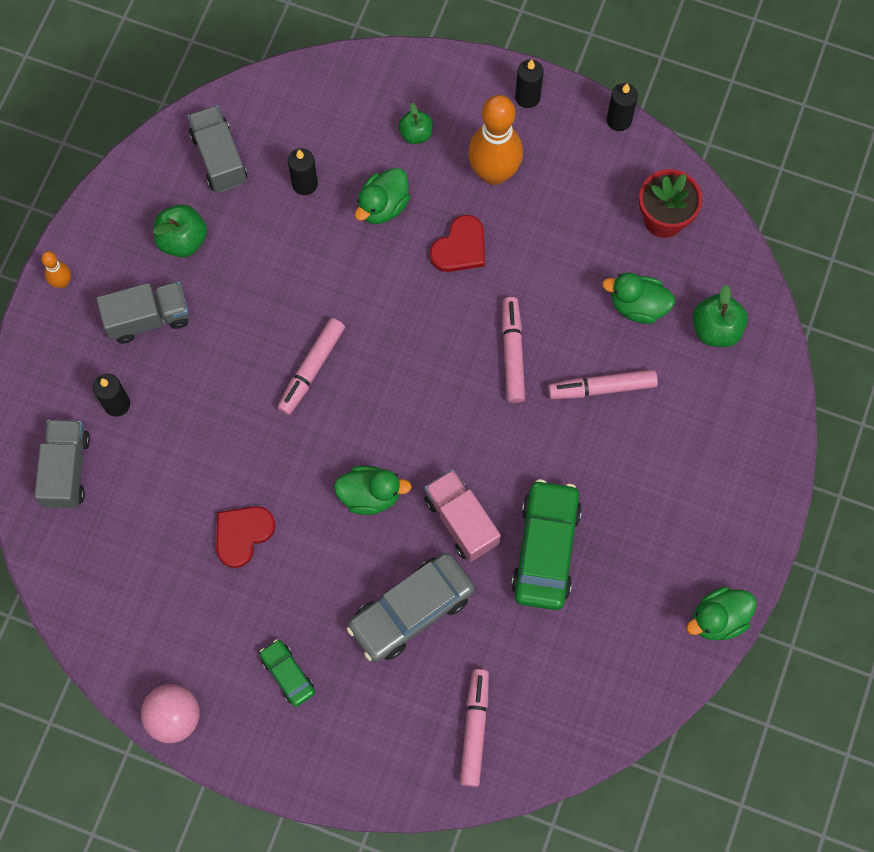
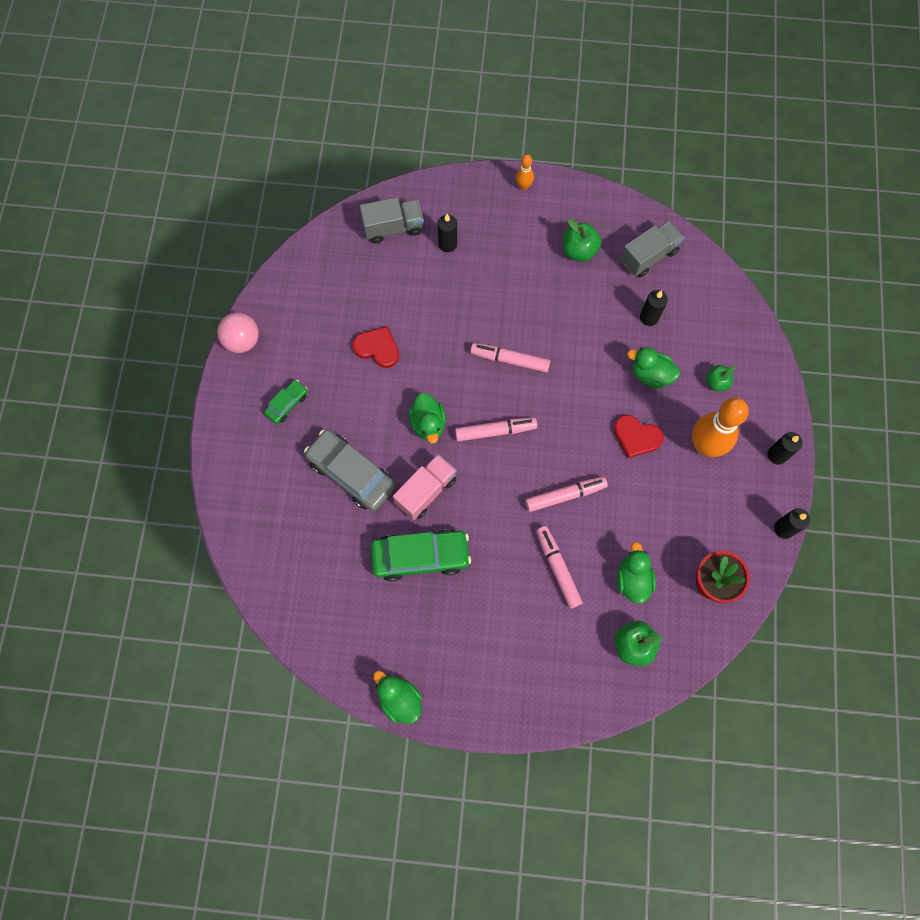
camera: 75 degrees right, 0 degrees up
(148, 318) = (514, 245): grey truck -> none
(474, 729) = (276, 539): pink marker -> pink marker (495, 431)

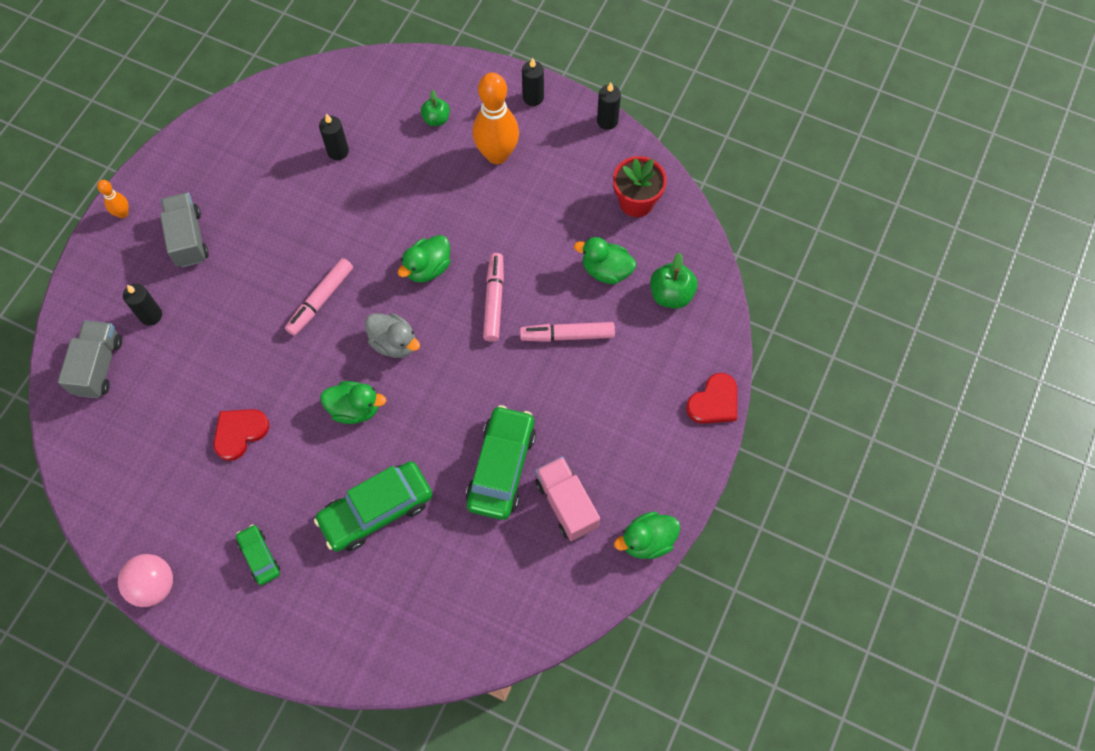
camera: 70 degrees left, 5 degrees down
(351, 473) = (376, 510): grey car -> green car
(426, 491) = (431, 437): pink truck -> pink truck (566, 504)
(495, 431) = (394, 343): pink marker -> grey duck
(579, 250) = (229, 188): green apple -> none
(636, 437) = (461, 211): red heart -> red heart (714, 402)
(648, 256) = (270, 126): grey truck -> grey truck (188, 238)
(650, 375) = (400, 174): green duck -> green duck (428, 268)

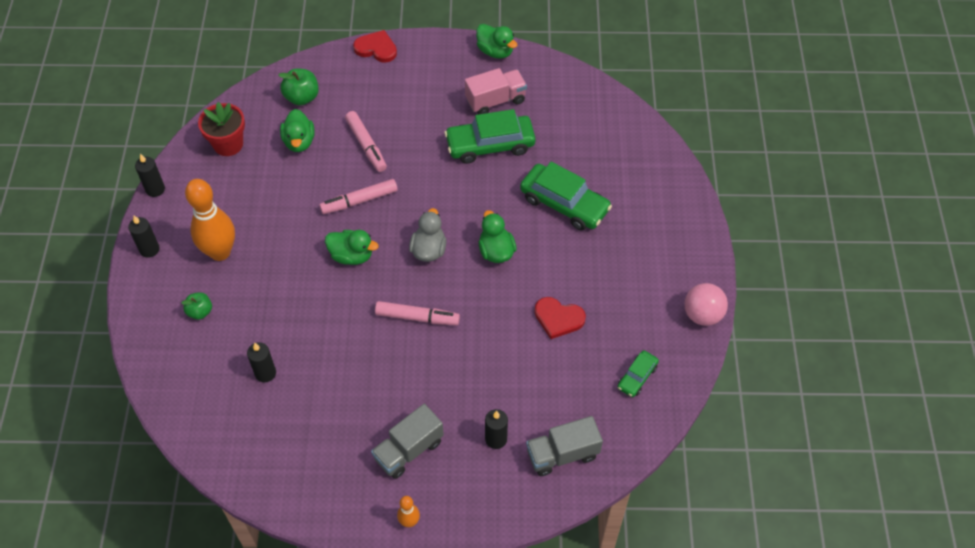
camera: 115 degrees left, 10 degrees down
(259, 556) = (640, 258): green car -> green car (637, 377)
(566, 504) = (495, 100): pink truck -> pink truck turned 150 degrees counterclockwise

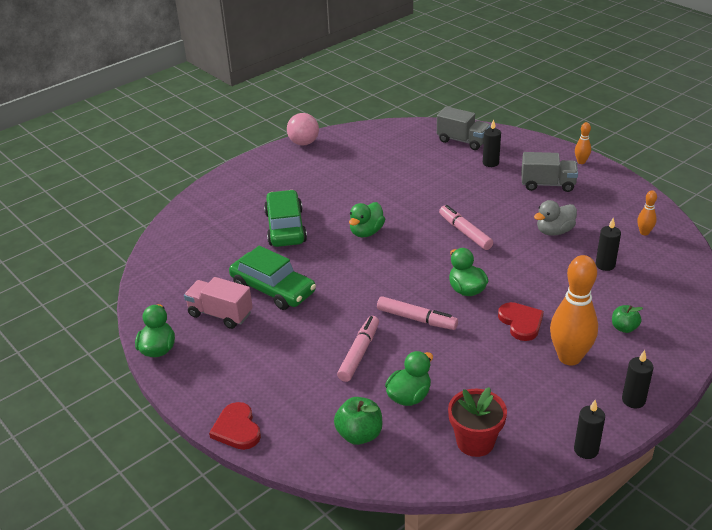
camera: 130 degrees left, 20 degrees down
(262, 448) = (644, 232): none -> orange bowling pin
(429, 250) = (408, 259): grey duck -> grey duck (554, 231)
(558, 318) = (380, 184): red heart -> red heart (521, 322)
(637, 377) = (378, 143): green car -> none

